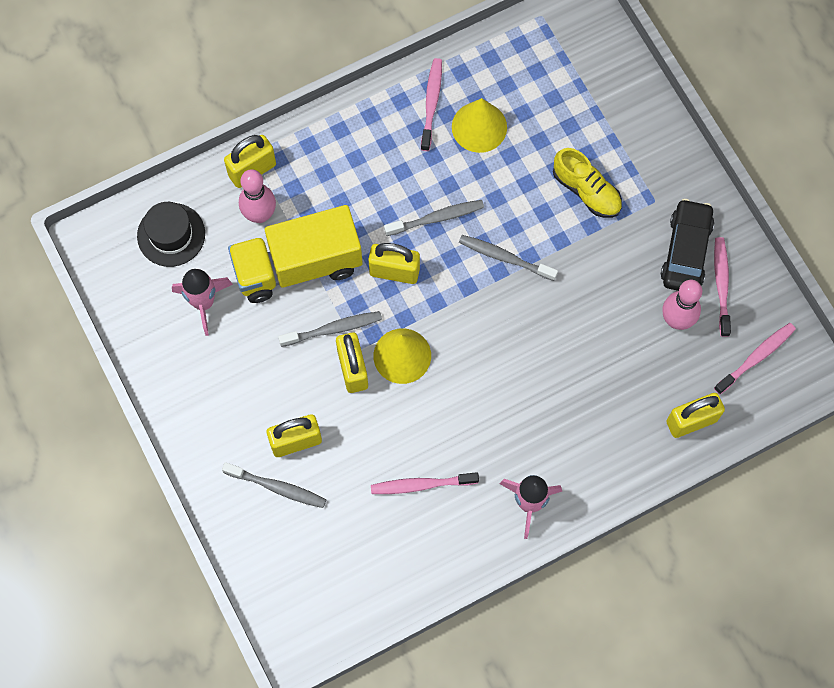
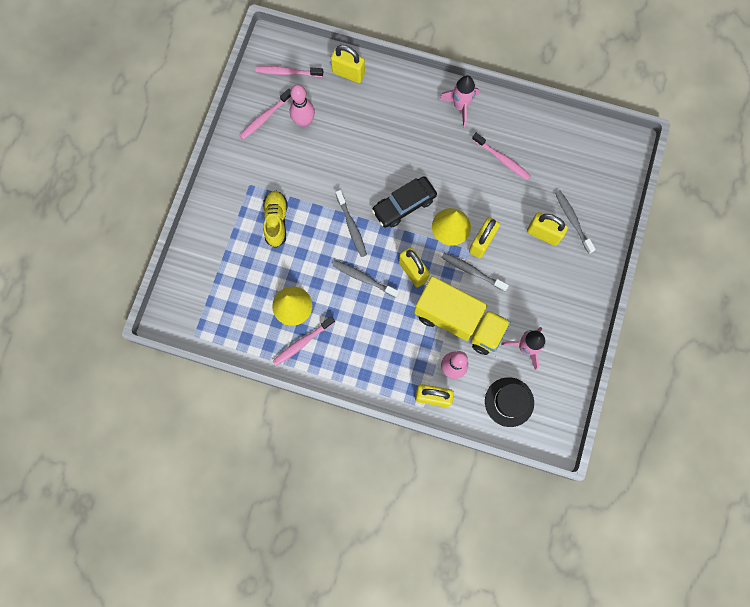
camera: 135 degrees left, 5 degrees up
(686, 251) = (263, 147): black car -> black car (404, 205)

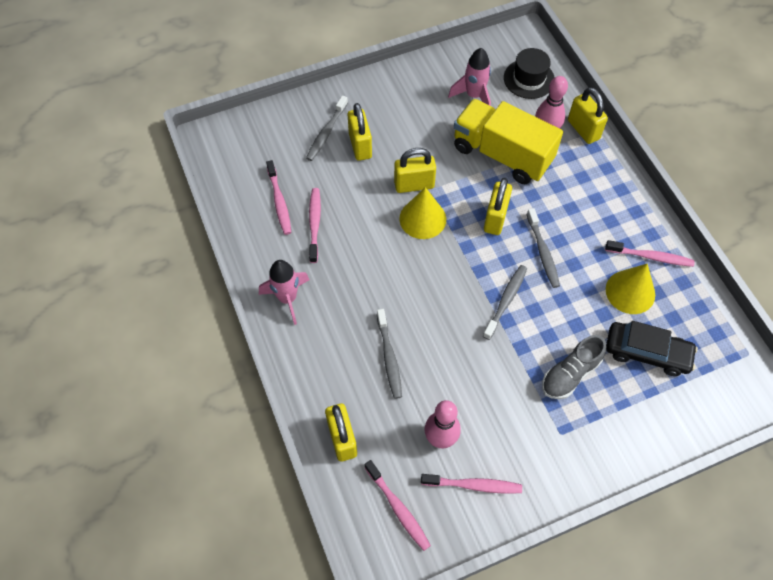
camera: 130 degrees left, 15 degrees down
(276, 221) = (570, 374): yellow shoe -> grey shoe
(404, 205) = (440, 272): black car -> black car (647, 352)
(458, 321) = (502, 154): yellow truck -> yellow truck turned 45 degrees counterclockwise
(472, 271) = (448, 174): grey toothbrush -> grey toothbrush (389, 357)
(537, 151) = (279, 201): none -> pink toothbrush

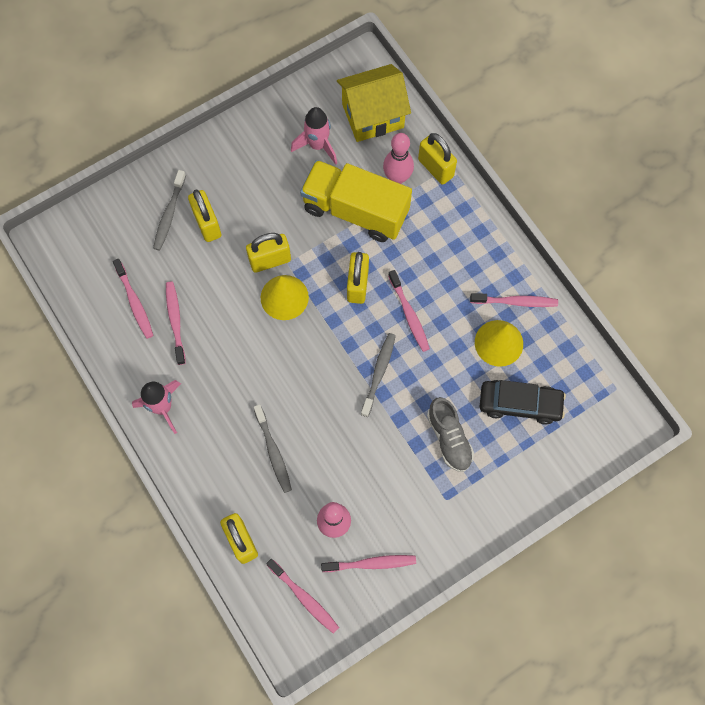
camera: 10 degrees left, 10 degrees up
(529, 79) = (373, 115): black hat -> yellow house
(542, 252) = (409, 314): grey toothbrush -> pink toothbrush
(570, 374) = (449, 438): grey shoe -> grey shoe turned 60 degrees counterclockwise

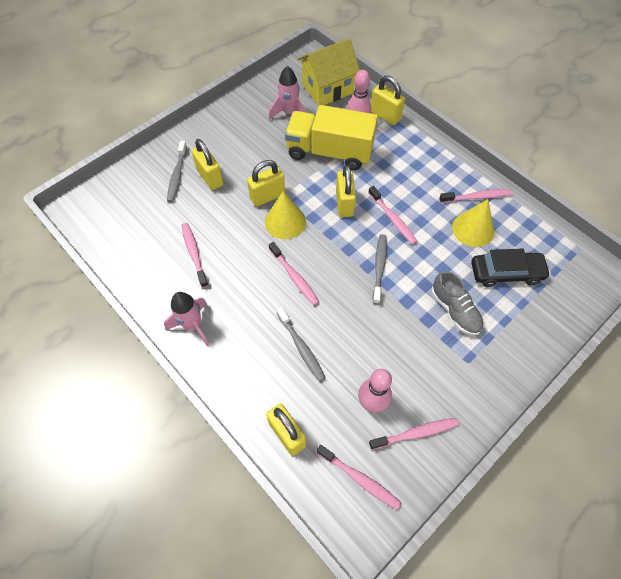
camera: 10 degrees left, 10 degrees down
(134, 302) = (156, 244): pink toothbrush -> pink toothbrush (294, 277)

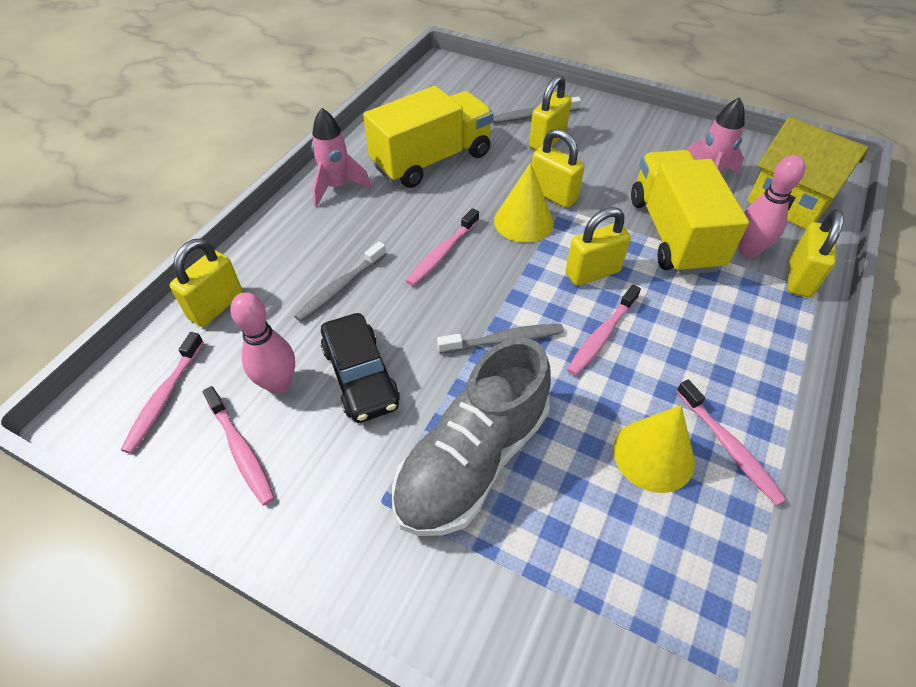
camera: 70 degrees right, 10 degrees down
(194, 254) = (432, 160): pink toothbrush -> yellow truck
(454, 310) = (472, 460): grey shoe -> grey shoe, size x1.72
(506, 273) = (589, 530): black car -> black car (360, 376)

